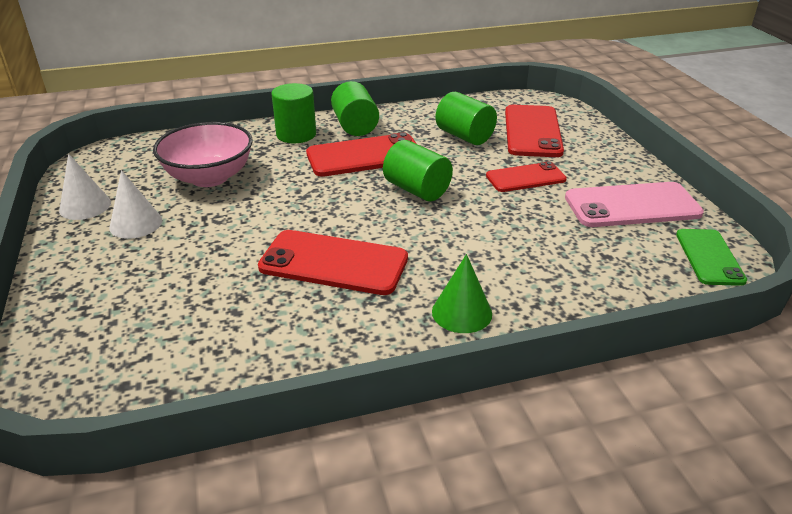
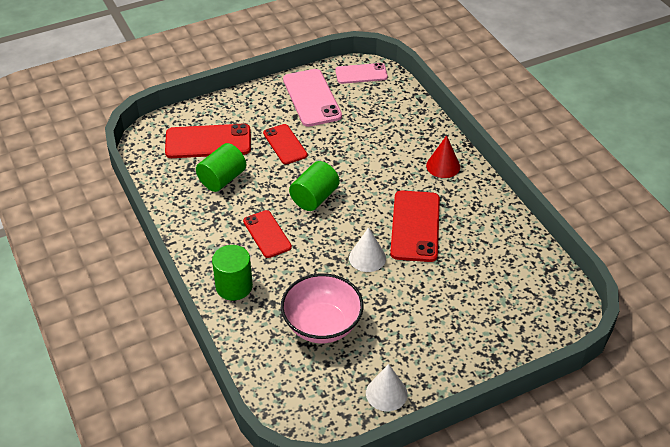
camera: 100 degrees left, 10 degrees up
(136, 224) = (401, 348): white cone -> white cone (367, 258)
(355, 126) = (211, 249): green cylinder -> none
(364, 156) = (267, 234): red phone -> red phone, size x0.64
(462, 312) = (443, 166): green cone -> red cone
(709, 257) = (361, 74): green phone -> pink phone

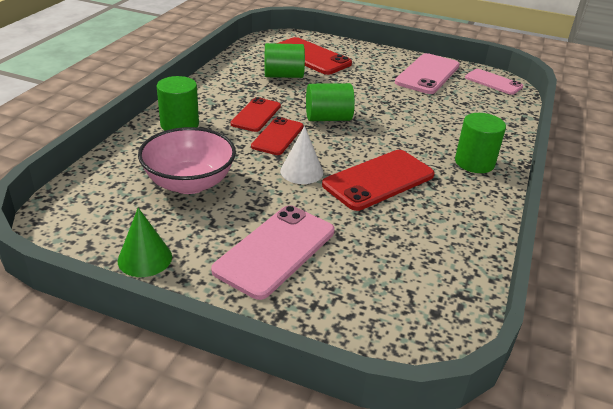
camera: 45 degrees right, 10 degrees down
(285, 144) = (361, 84): red phone -> red phone (277, 136)
(386, 393) = (145, 258): white cone -> green cone
(437, 325) = (275, 250): none -> pink phone
(443, 166) = (474, 162): red cone -> green cylinder

